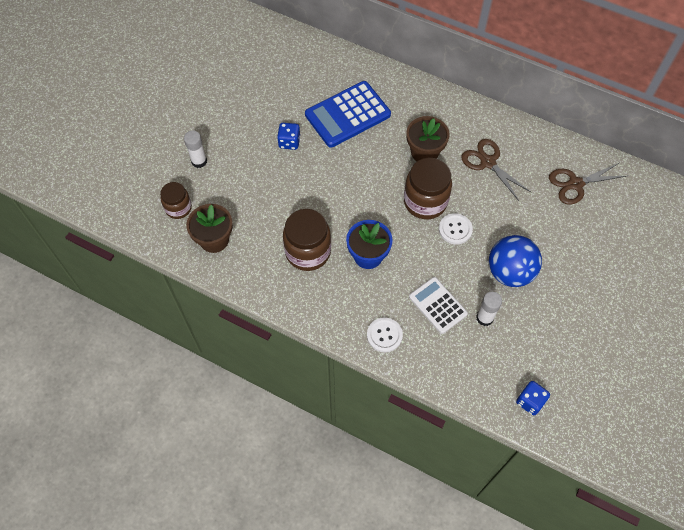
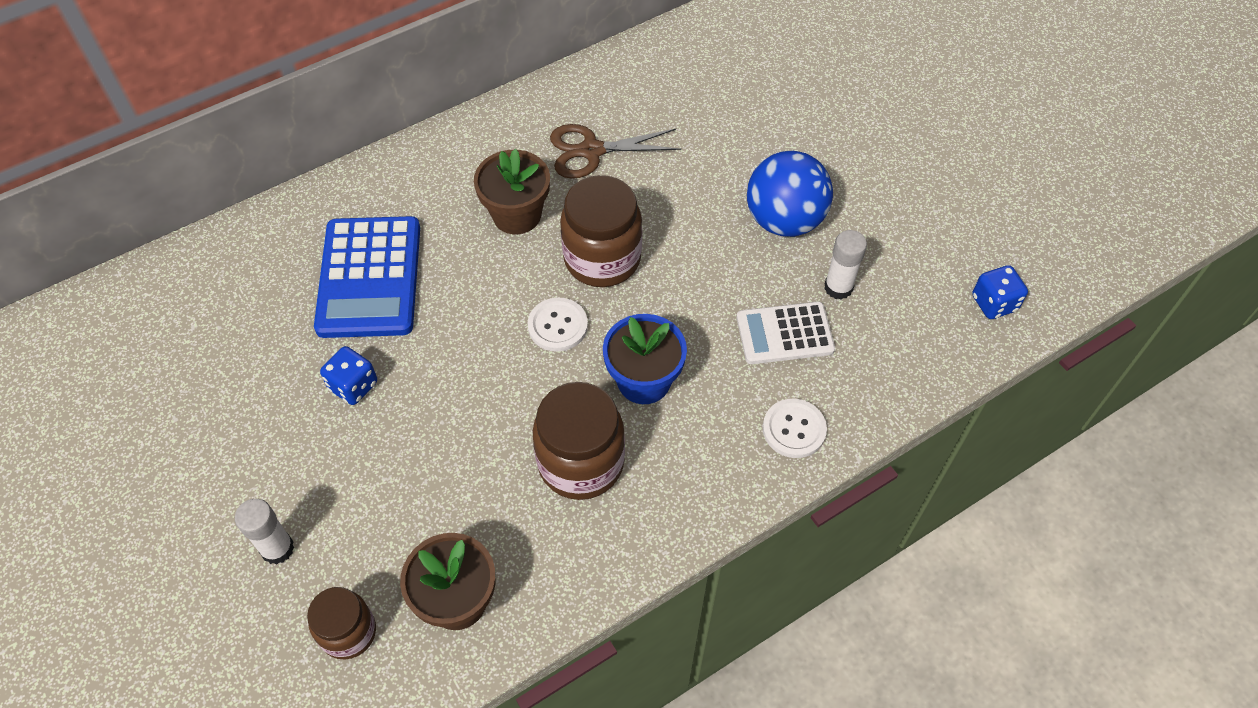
camera: 60 degrees left, 5 degrees down
(455, 229) = (674, 247): white button -> white button (557, 326)
(575, 184) = (696, 77): brown scissors -> none

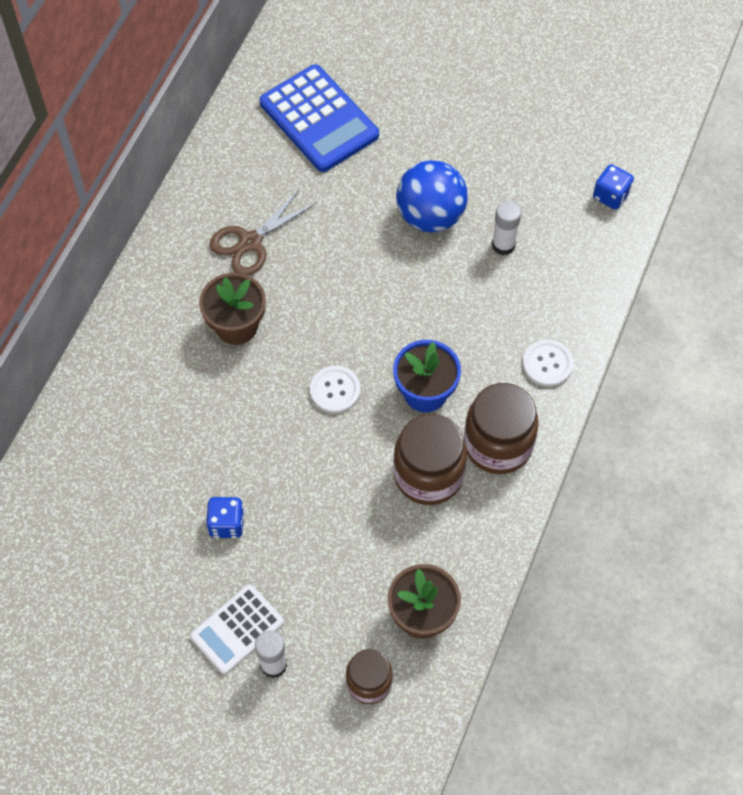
camera: 35 degrees left, 5 degrees up
(369, 278) = (168, 439): blue calculator -> blue calculator (319, 119)
(602, 259) = (326, 322): brown jar -> brown jar (498, 445)
(784, 334) = (493, 301): white calculator -> white calculator (237, 629)

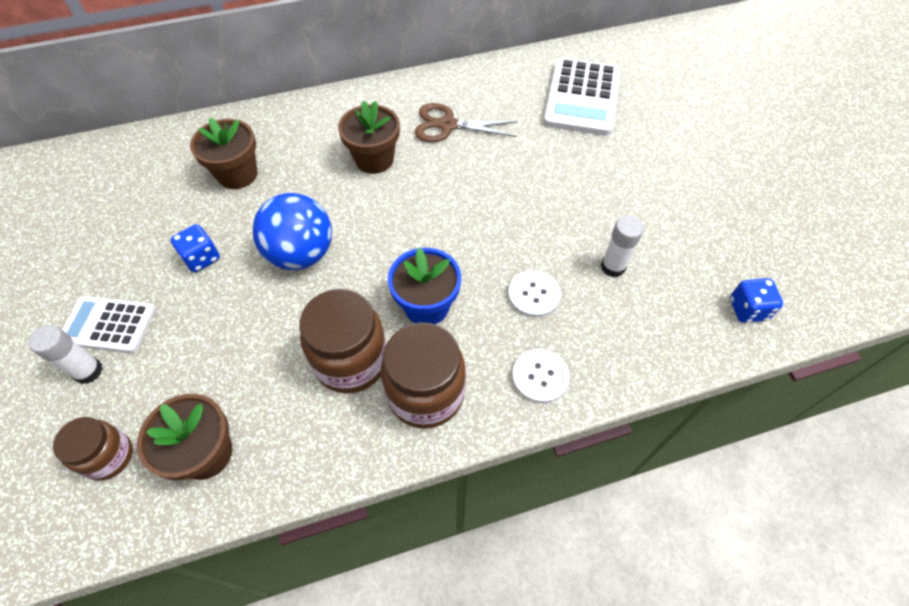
camera: 50 degrees right, 5 degrees down
(149, 443) = (237, 174): none -> brown flower pot
(319, 119) = (582, 98): blue calculator -> white calculator
(335, 390) = (374, 247): white button -> white button (533, 295)
(430, 216) = (582, 205): blue ball -> blue ball (301, 254)

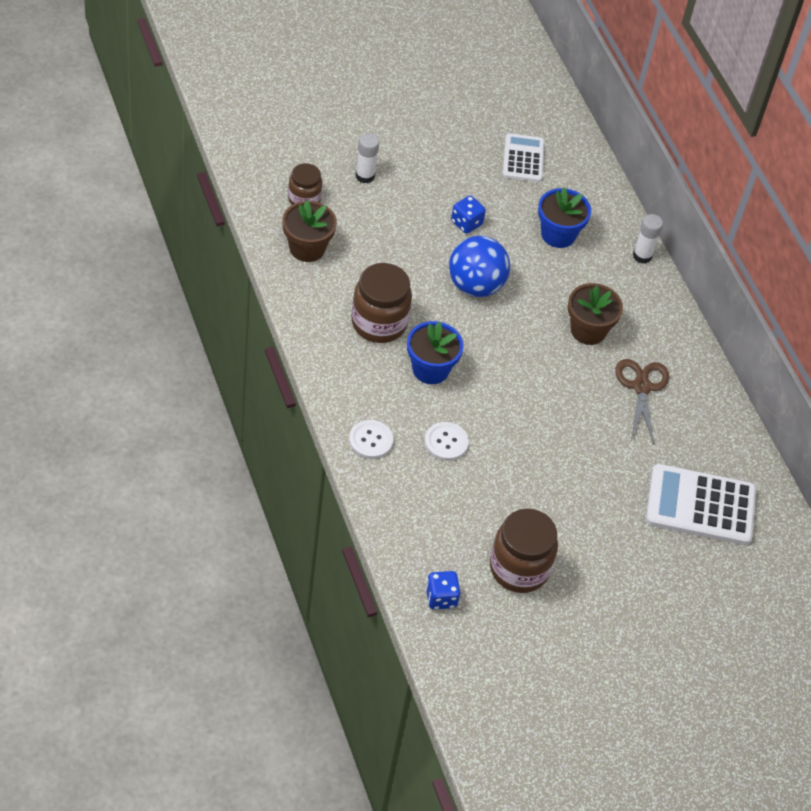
camera: 80 degrees right, 5 degrees down
(108, 325) = (402, 179): white calculator -> white calculator (523, 158)
(237, 174) = (558, 234): brown flower pot -> blue flower pot
(425, 394) = (354, 368): brown jar -> brown jar (519, 568)
(613, 267) = (479, 503): white glue stick -> white glue stick (642, 256)

